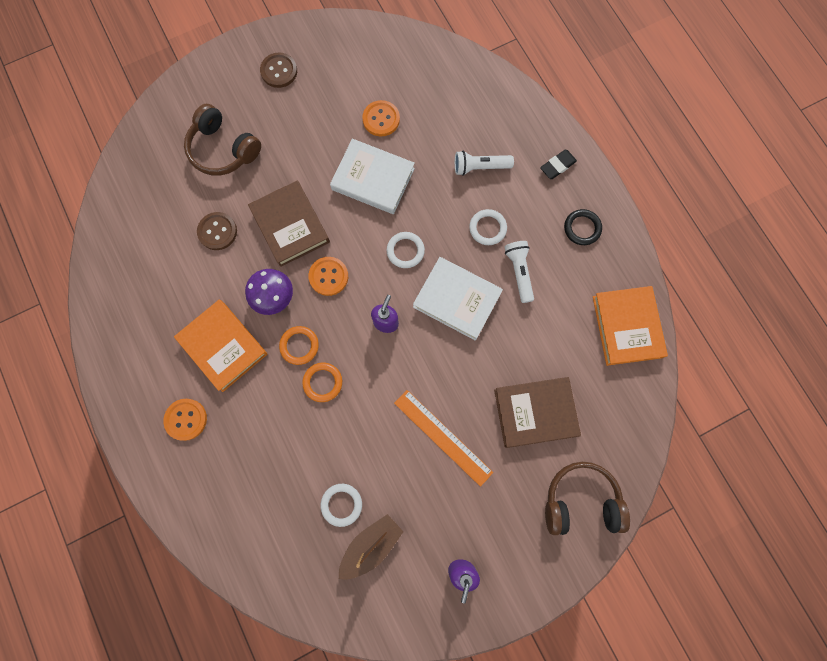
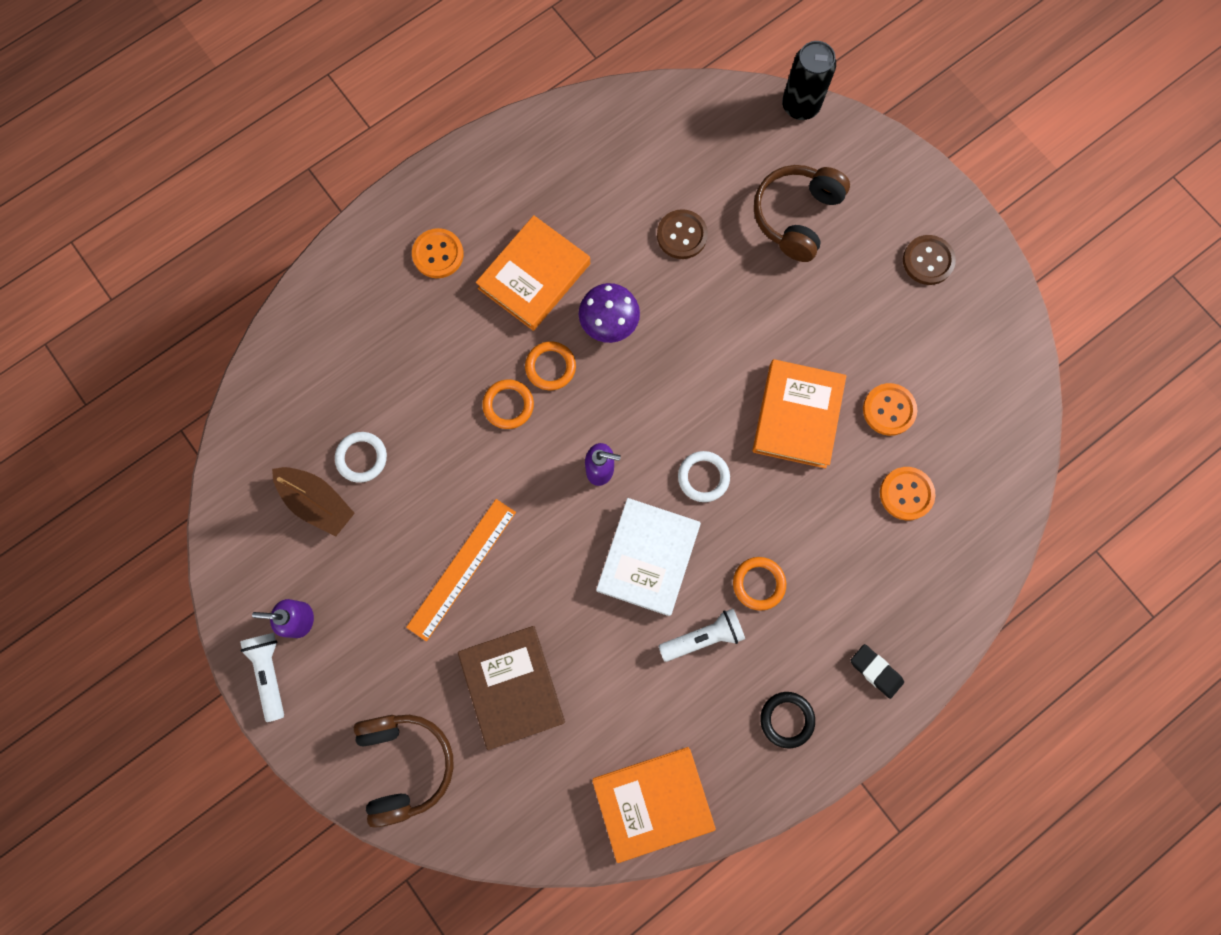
camera: 80 degrees right, 0 degrees up
(137, 129) = (800, 106): none -> black can
(290, 225) = (708, 322): brown book -> none
(328, 276) = (648, 385): orange button -> orange button (906, 494)
(373, 179) = (797, 415): white book -> orange book
(480, 167) = (848, 559): white flashlight -> white flashlight (270, 673)
(487, 228) = (758, 583): white ring -> orange ring

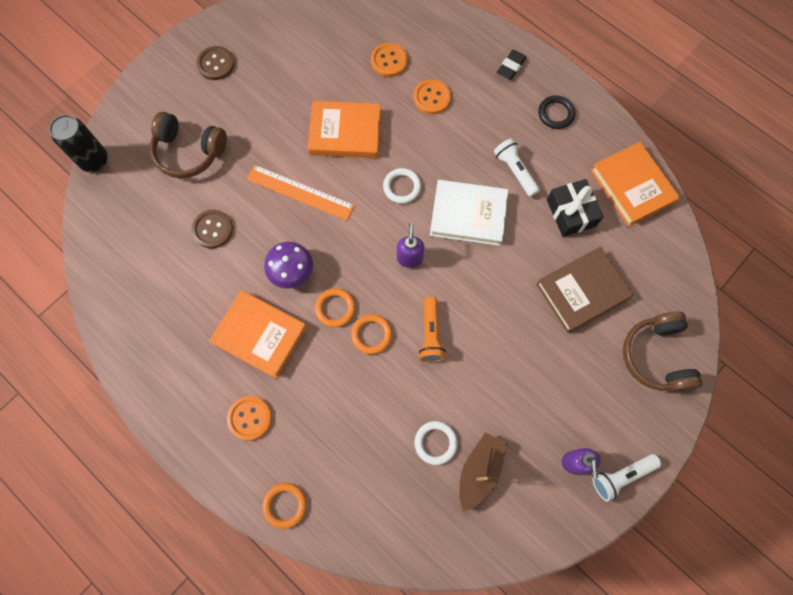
camera: 100 degrees left, 5 degrees down
(405, 763) = (657, 356): brown headphones -> brown headphones turned 75 degrees counterclockwise
(461, 569) = (506, 344): orange ruler -> orange ruler (300, 192)
(494, 477) = (431, 334): none -> orange flashlight
(627, 701) = (571, 213): none -> black gift
(758, 583) = (470, 142): orange ring -> orange ring (285, 505)
(889, 410) = (331, 77): orange button -> orange button (431, 98)

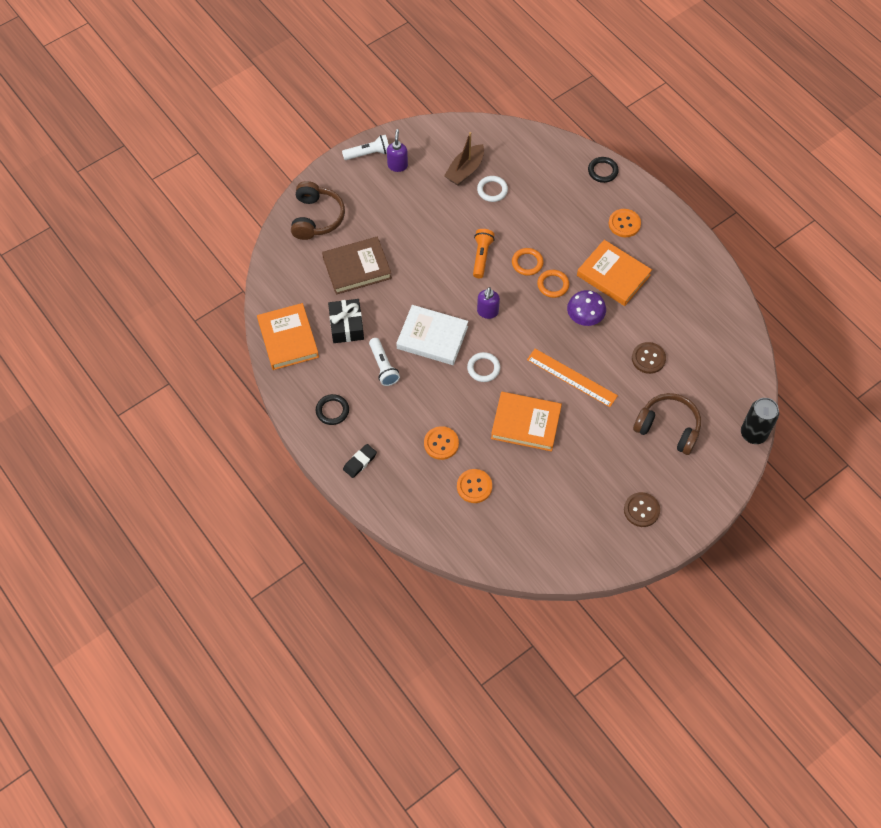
camera: 170 degrees left, 10 degrees down
(285, 505) = (602, 171): orange ring -> black ring

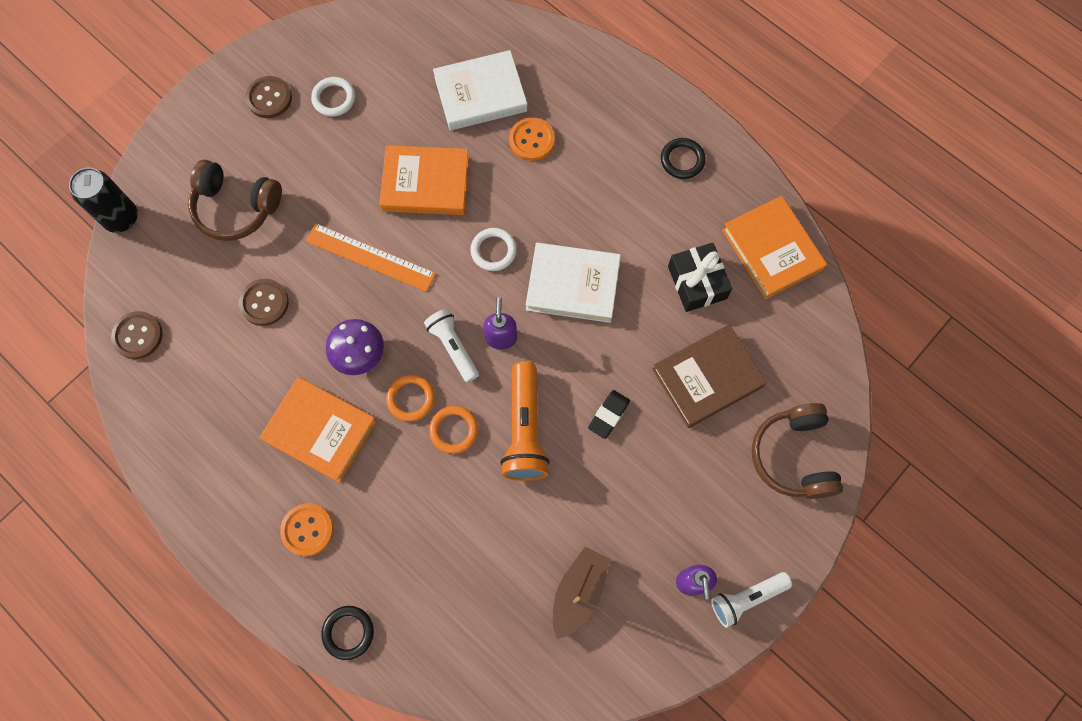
camera: 170 degrees right, 10 degrees up
(360, 462) = (629, 101): black eraser -> black eraser (608, 415)
(383, 366) = (631, 231): white flashlight -> white flashlight (453, 347)
(474, 486) = (480, 94): orange button -> white book
(481, 256) = (525, 429): orange flashlight -> orange flashlight, size x1.52
(492, 190) = (527, 559): white ring -> white ring (334, 98)
(736, 351) = (138, 336): none -> brown button

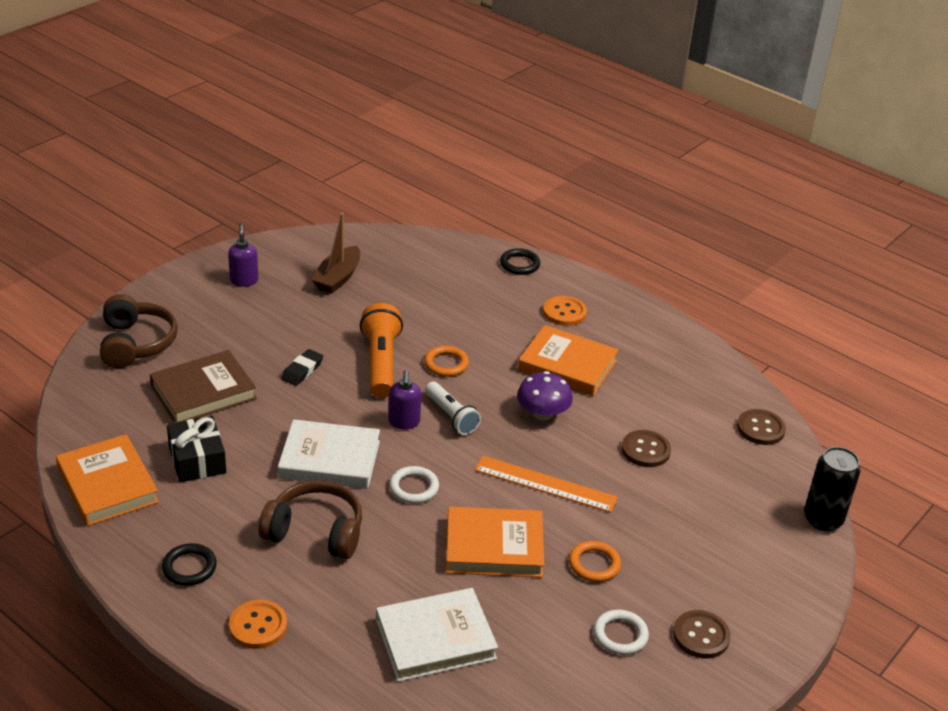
camera: 175 degrees right, 35 degrees down
(236, 207) = (702, 527): brown headphones -> brown headphones (315, 532)
(411, 398) = (488, 383): orange ring -> orange ring (594, 564)
(532, 140) = (370, 589): orange button -> orange button (258, 626)
(746, 598) = (201, 272): white flashlight -> none

